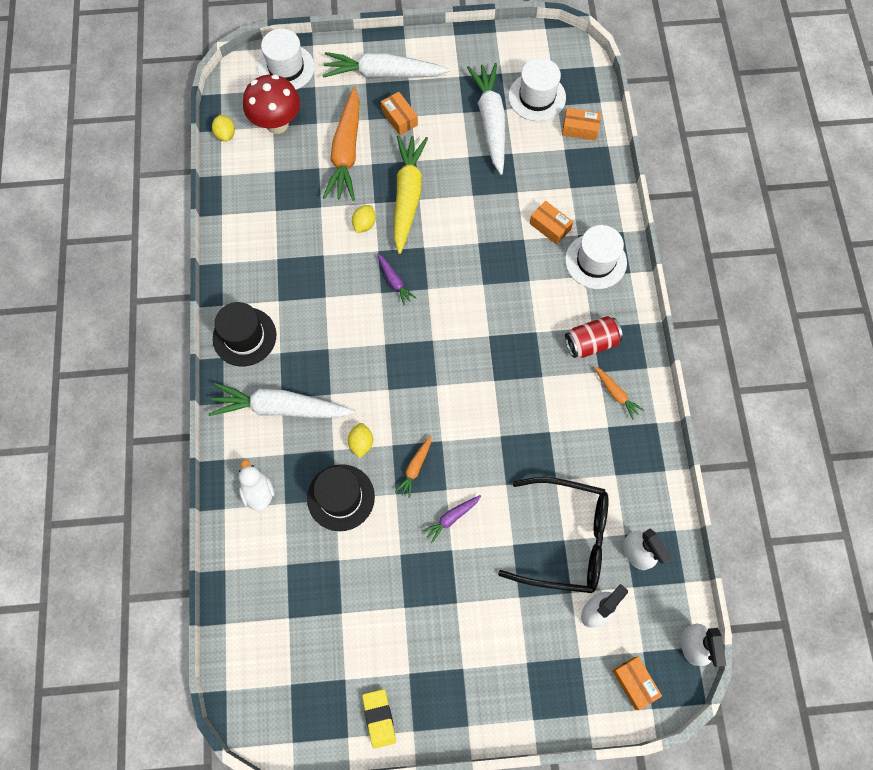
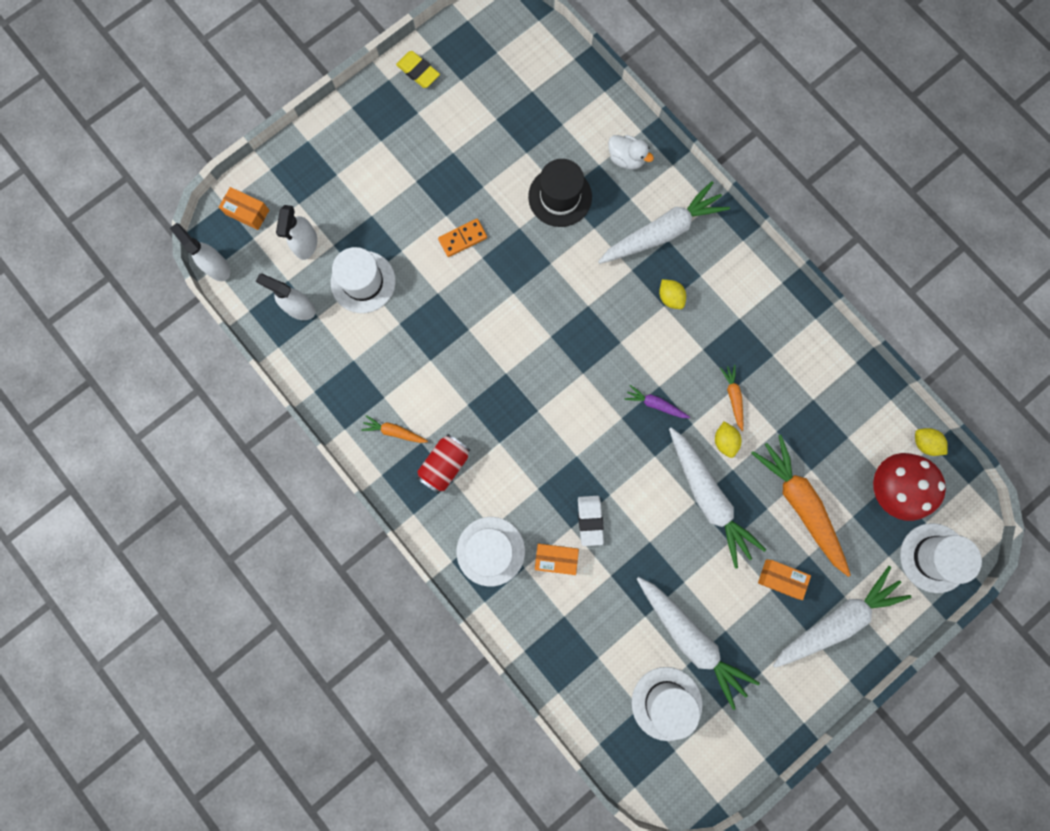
camera: 145 degrees right, 10 degrees up
(244, 336) = (740, 269): black hat -> none
(361, 443) = (576, 248): yellow lemon -> yellow lemon (670, 298)
(407, 196) = (708, 497): yellow carrot -> white carrot
(415, 468) = (519, 257): orange carrot -> orange carrot (733, 397)
(451, 518) = (463, 239): purple carrot -> orange domino
(506, 235) = (590, 520): none -> white eraser
(565, 538) = (363, 282): black glasses -> white hat
(580, 129) = (598, 694): orange box -> none

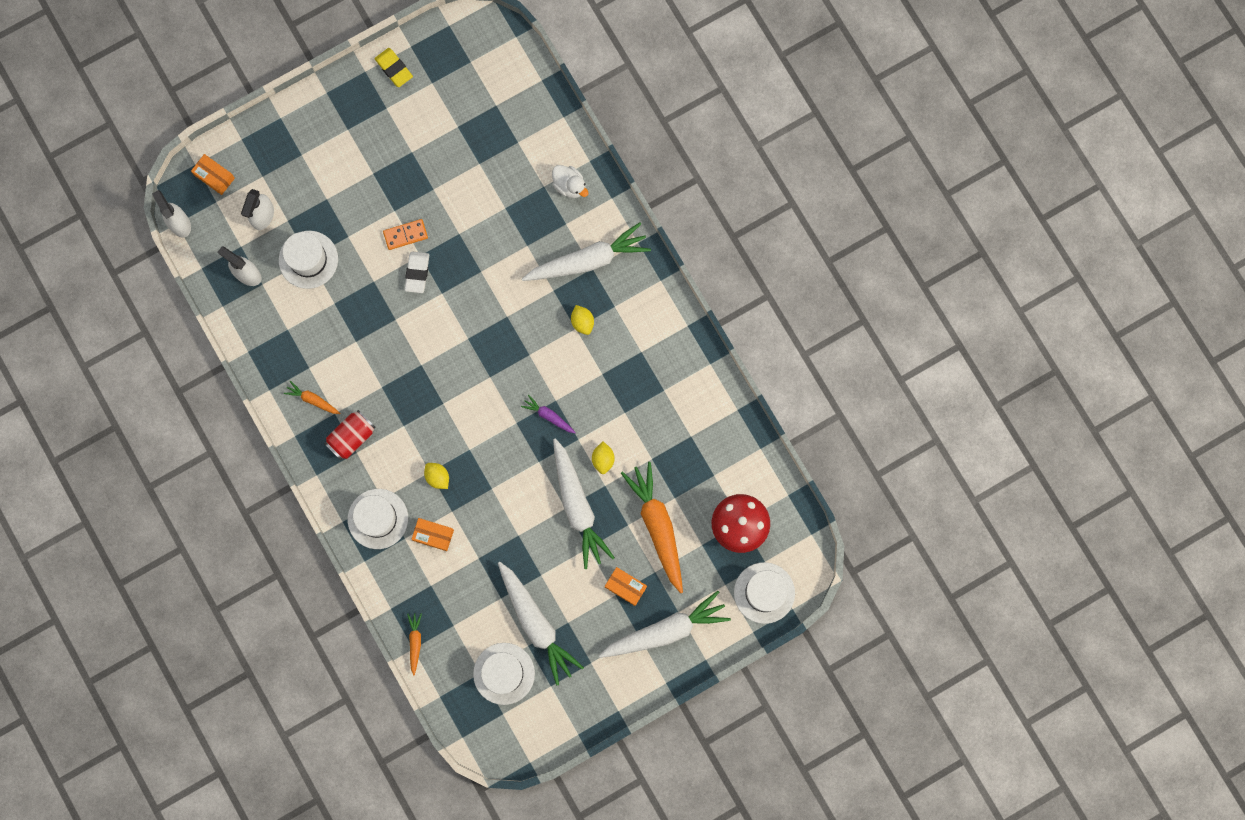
camera: 10 degrees right, 0 degrees up
(560, 197) = (501, 211): black hat -> none
(590, 520) = (470, 507): white eraser -> white eraser (417, 273)
(733, 397) = (619, 422): orange carrot -> orange carrot (415, 642)
(924, 443) = (780, 492): yellow lemon -> yellow lemon (437, 477)

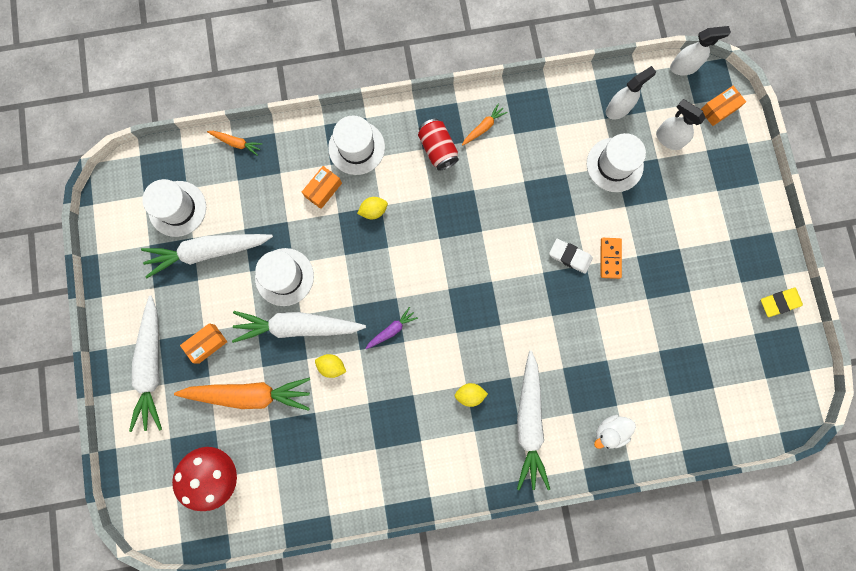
camera: 110 degrees right, 0 degrees up
(764, 593) = (146, 473): white hat -> white hat (284, 277)

